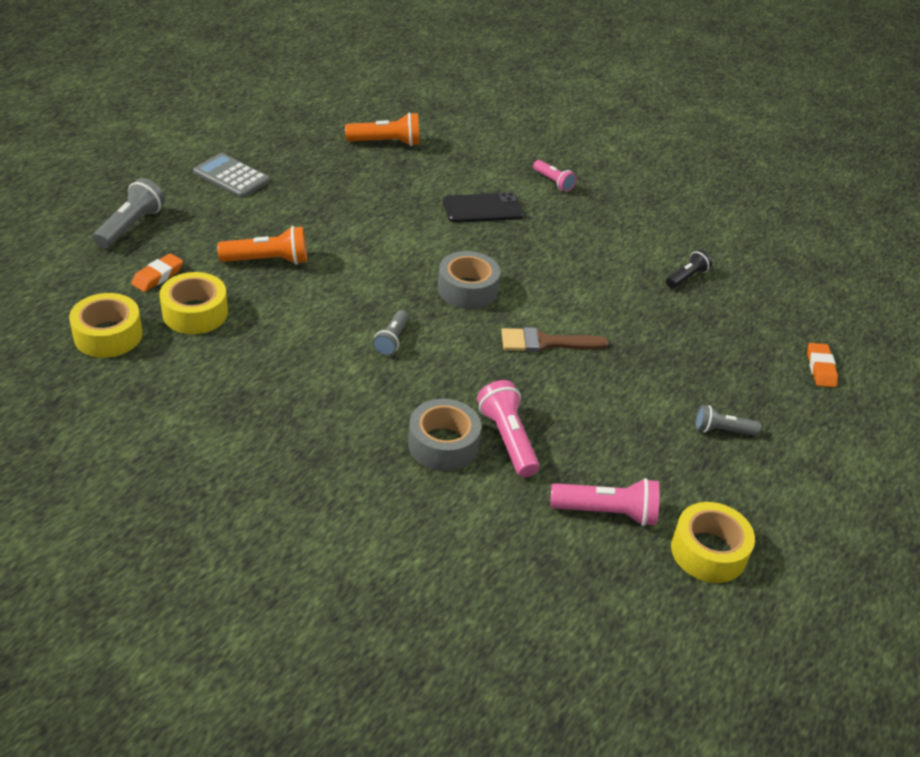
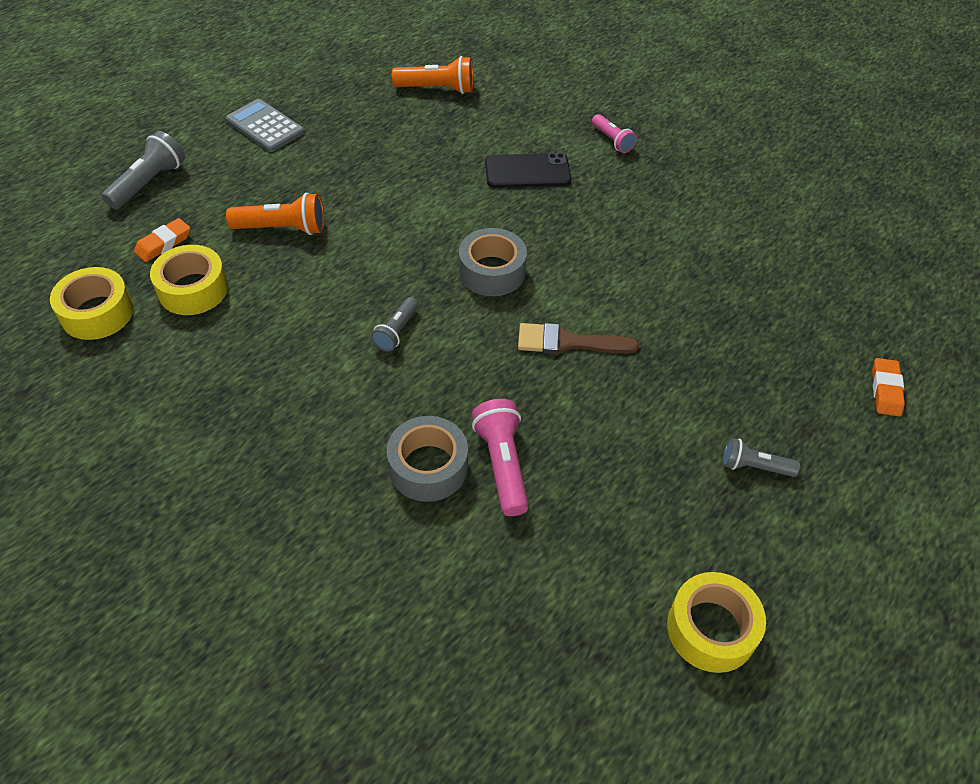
camera: 10 degrees right, 10 degrees up
(607, 512) = (599, 568): pink flashlight -> none
(686, 277) = (744, 265): black flashlight -> none

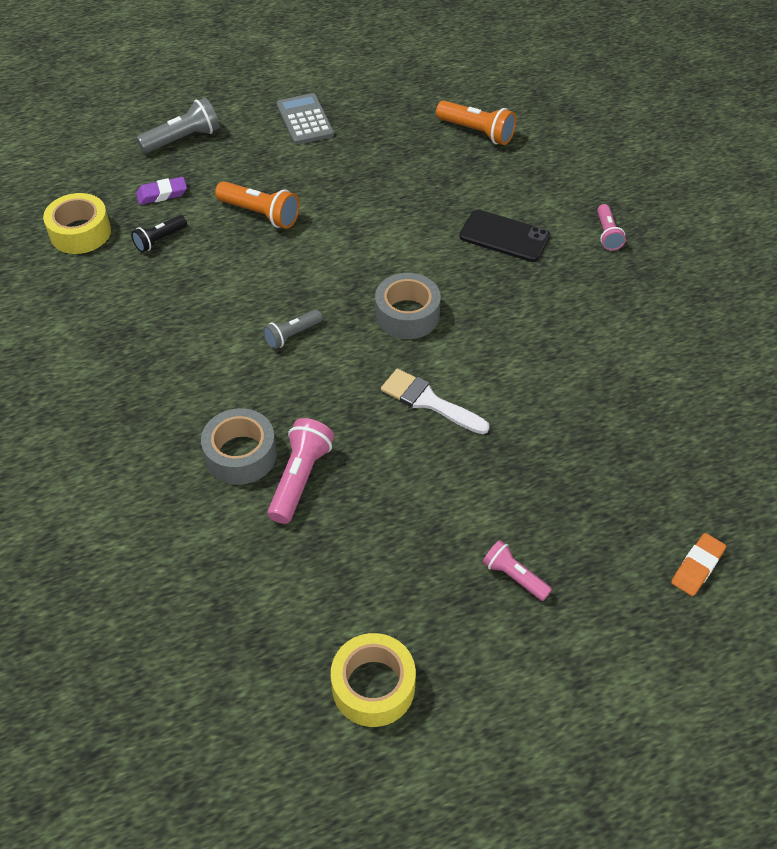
camera: 30 degrees right, 0 degrees up
(163, 243) = (162, 194): orange eraser -> purple eraser
(193, 289) = (160, 240): yellow tape -> black flashlight
(568, 342) = (429, 401): brown brush -> white brush
(754, 466) = (514, 576): grey flashlight -> pink flashlight

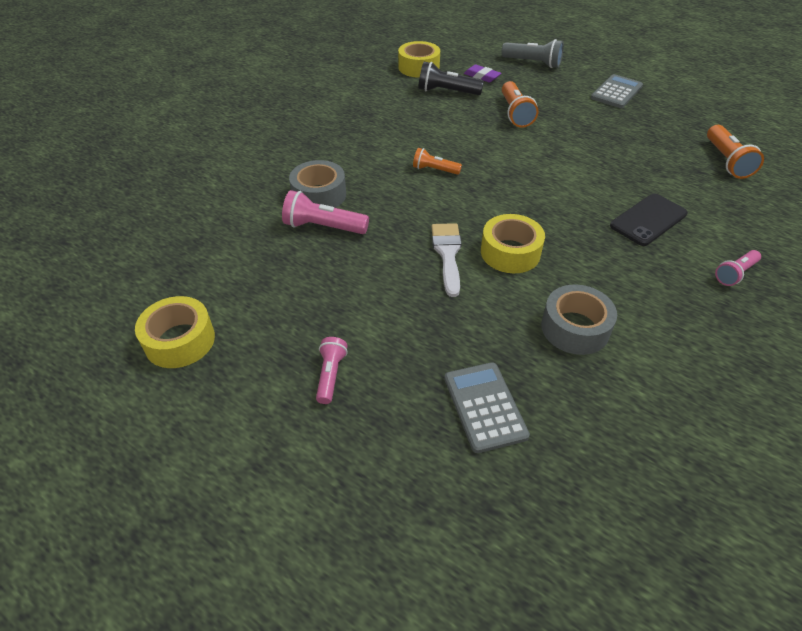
camera: 55 degrees right, 5 degrees down
(160, 240) = (447, 92): black flashlight -> black flashlight, size x1.57
(292, 335) = (434, 170): grey flashlight -> orange flashlight
(300, 478) = (323, 227): pink flashlight -> pink flashlight turned 150 degrees counterclockwise
(407, 315) = (512, 208): grey tape -> grey tape (575, 328)
(465, 355) = (510, 252): none -> yellow tape
(504, 236) = (648, 220): black phone -> black phone turned 60 degrees clockwise
(625, 485) = (484, 406): none -> grey calculator
(697, 567) = (443, 504): orange eraser -> none

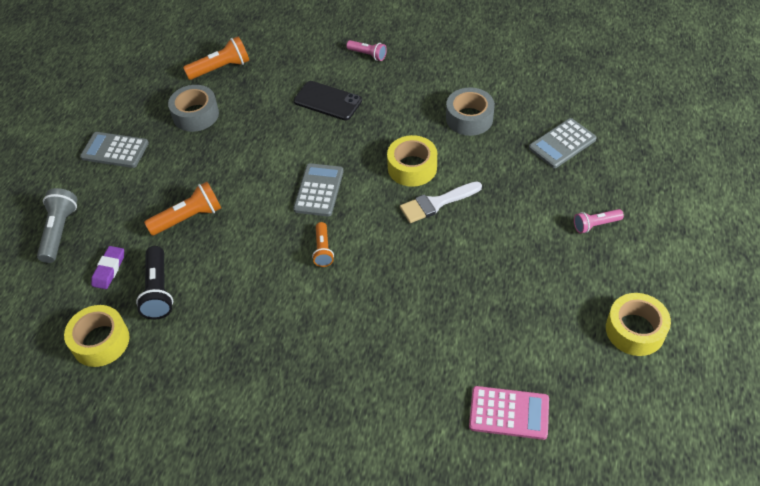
camera: 110 degrees left, 5 degrees up
(191, 222) = (509, 413): none -> pink calculator
(319, 195) = (409, 325): grey tape -> grey tape (195, 115)
(323, 227) = (452, 299): pink flashlight -> none
(510, 183) = (319, 190): none -> grey calculator

